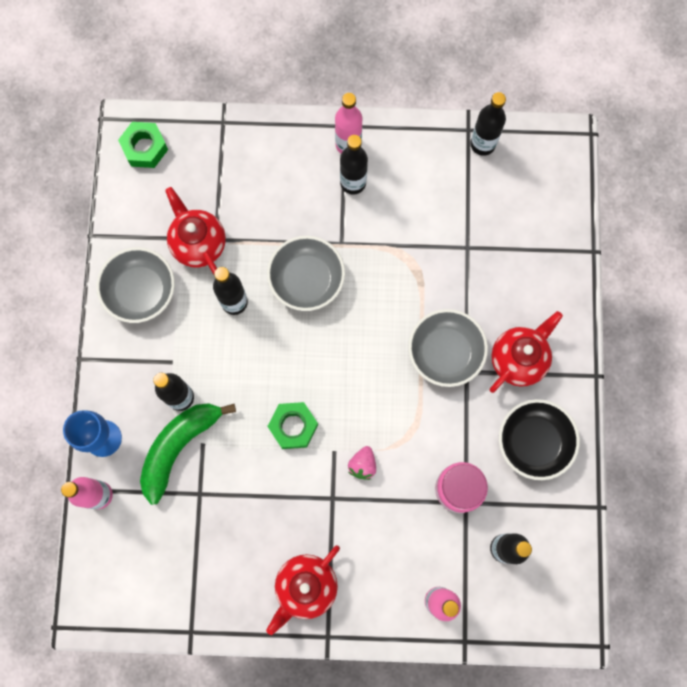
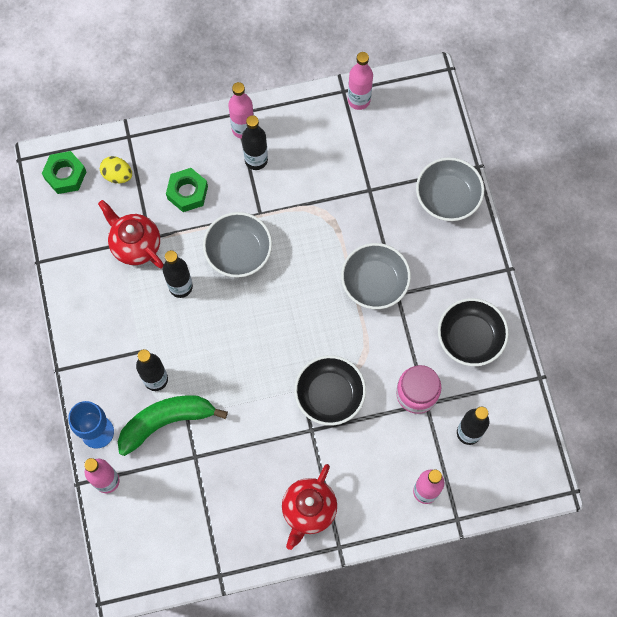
camera: 15 degrees left, 5 degrees down
(140, 291) = (95, 298): grey bowl -> grey bowl (447, 197)
(179, 447) = (166, 421): green banana -> green banana turned 45 degrees clockwise
(200, 162) = (117, 175): none -> yellow egg
(293, 426) = (261, 378): green nut -> green nut (187, 192)
(362, 465) = (329, 395): pink strawberry -> black bowl
(482, 144) = (359, 100): black bottle -> pink bottle
(518, 359) = (438, 272): red teapot -> none

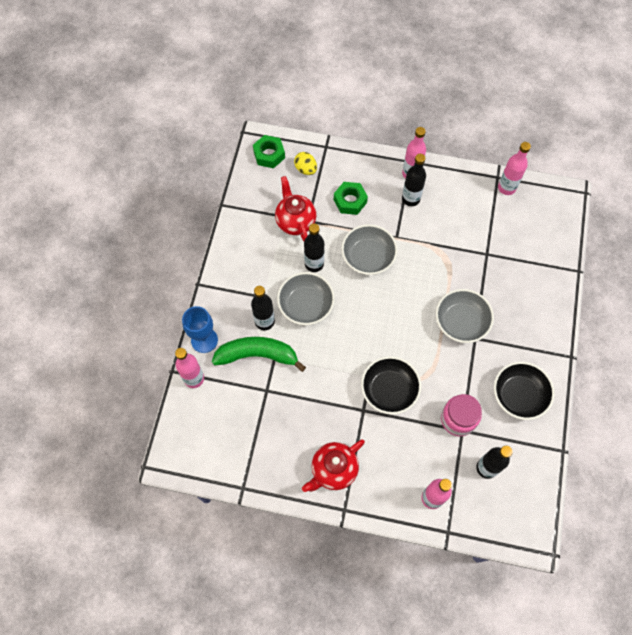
camera: 25 degrees right, 5 degrees down
(447, 197) = (545, 283): grey bowl -> grey bowl (306, 305)

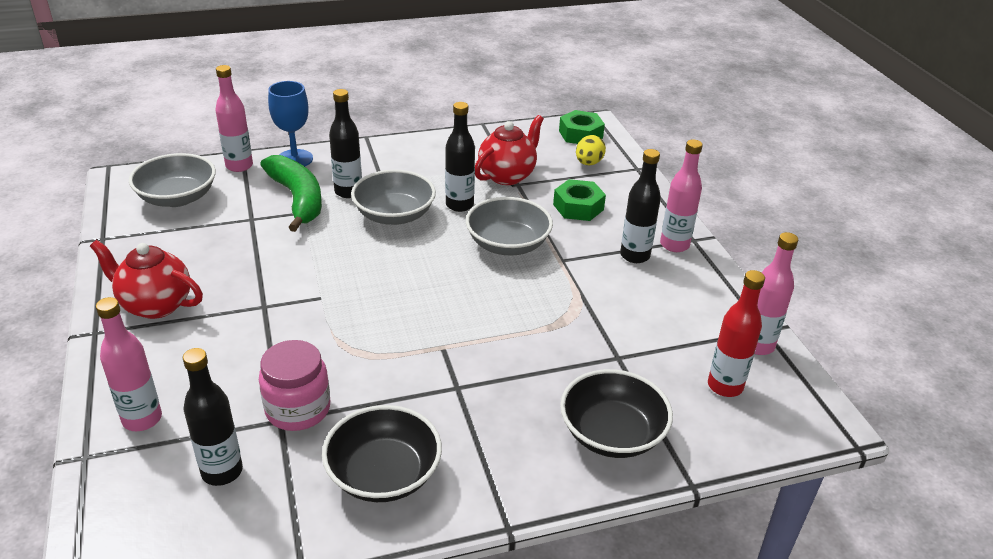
camera: 60 degrees right, 30 degrees down
(389, 390) = (309, 321): black bowl -> black bowl (612, 434)
(461, 322) = (474, 363): grey bowl -> grey bowl (177, 198)
(527, 220) = (725, 386): none -> red bottle

